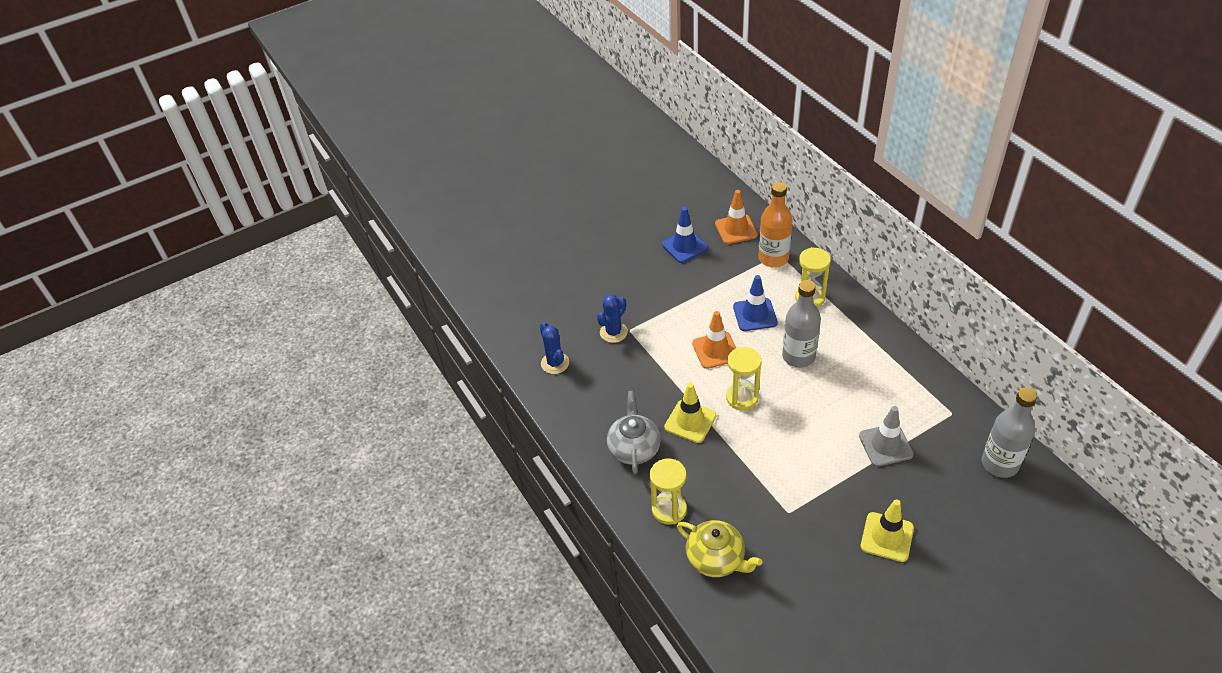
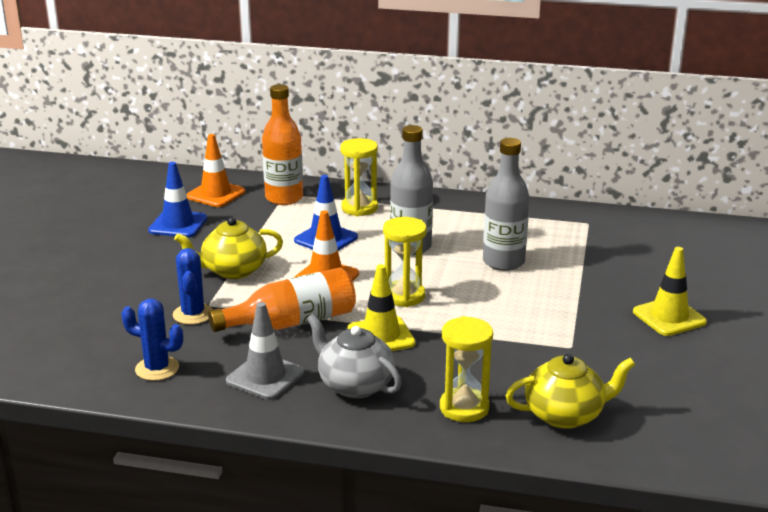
camera: 50 degrees left, 20 degrees down
(656, 375) = (292, 322): none -> orange bottle
(672, 309) = (233, 270): none -> yellow teapot
(885, 445) = (573, 265): grey traffic cone -> grey traffic cone (265, 377)
(999, 464) = (668, 233): grey bottle -> grey bottle (503, 262)

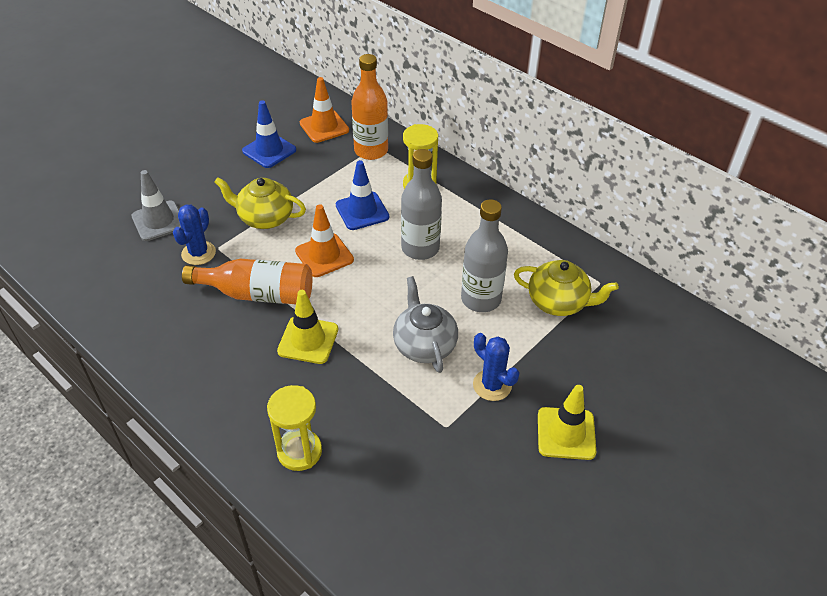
camera: 30 degrees right, 20 degrees up
(157, 369) = (129, 299): blue cactus -> blue cactus (492, 385)
(265, 377) = (190, 343): grey traffic cone -> grey traffic cone (159, 221)
(355, 385) = (243, 384): grey teapot -> grey teapot (424, 345)
(404, 296) = (365, 303): yellow hourglass -> none
(565, 415) = (370, 502): yellow teapot -> yellow teapot (558, 302)

